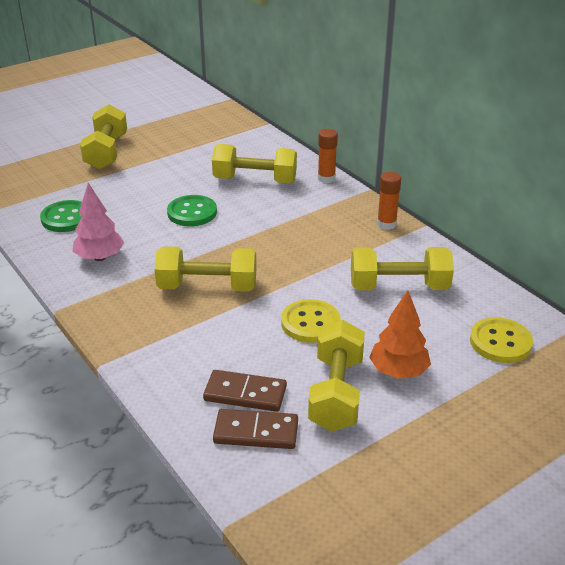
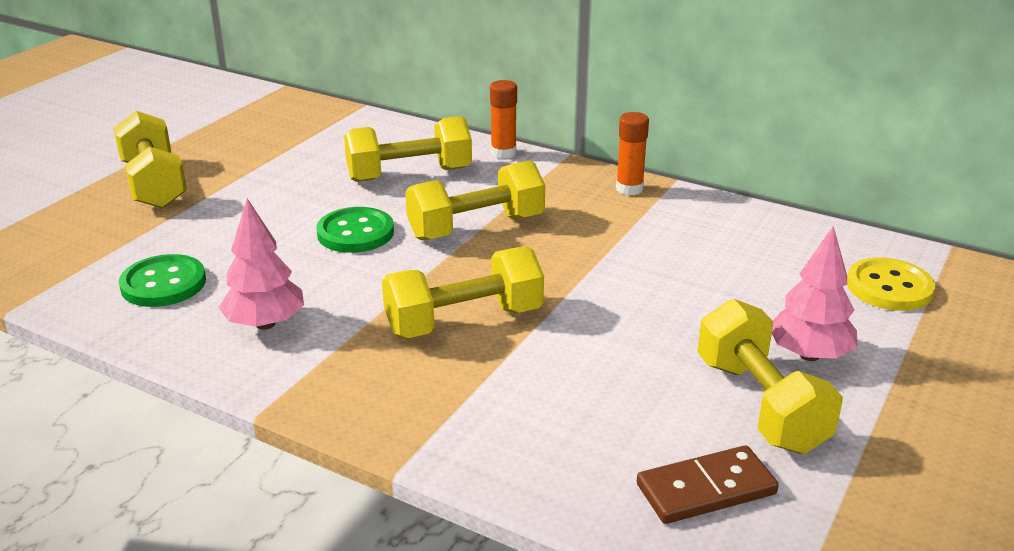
camera: 25 degrees left, 5 degrees down
(245, 394) = (644, 444): brown domino -> none
(310, 323) = (646, 328): yellow button -> none
(398, 371) = (809, 355): orange tree -> pink tree
(399, 287) = (713, 256): yellow dumbbell -> yellow dumbbell (476, 227)

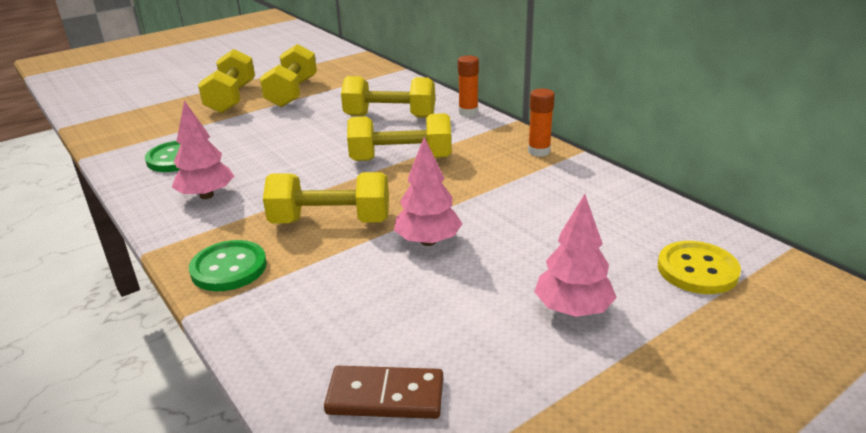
camera: 25 degrees right, 0 degrees up
(355, 233) = (318, 148): green button -> green button (229, 268)
(600, 319) = (428, 241): none -> pink tree
(760, 405) = (493, 340): yellow dumbbell -> yellow dumbbell (292, 93)

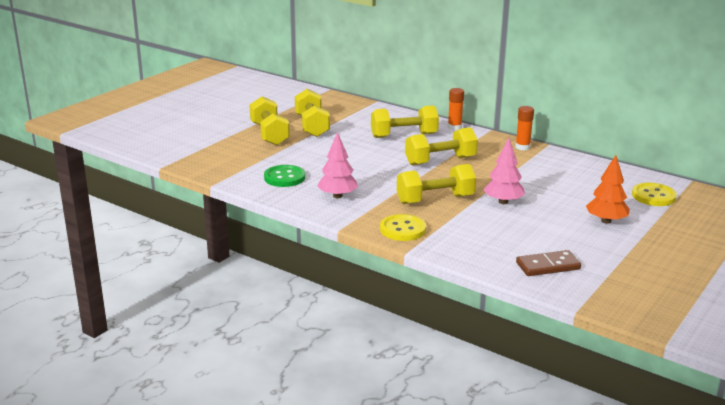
camera: 20 degrees left, 5 degrees down
(229, 268) = (402, 229): green button -> yellow button
(572, 309) = (606, 221): pink tree -> orange tree

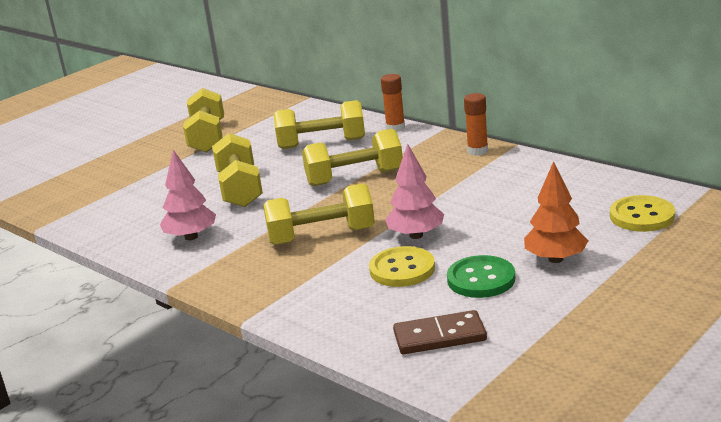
camera: 10 degrees right, 0 degrees up
(269, 134) = (147, 152): yellow dumbbell -> yellow dumbbell (240, 189)
(284, 177) = (135, 213): green button -> green button (481, 279)
(402, 229) = (255, 284): yellow button -> yellow button (402, 269)

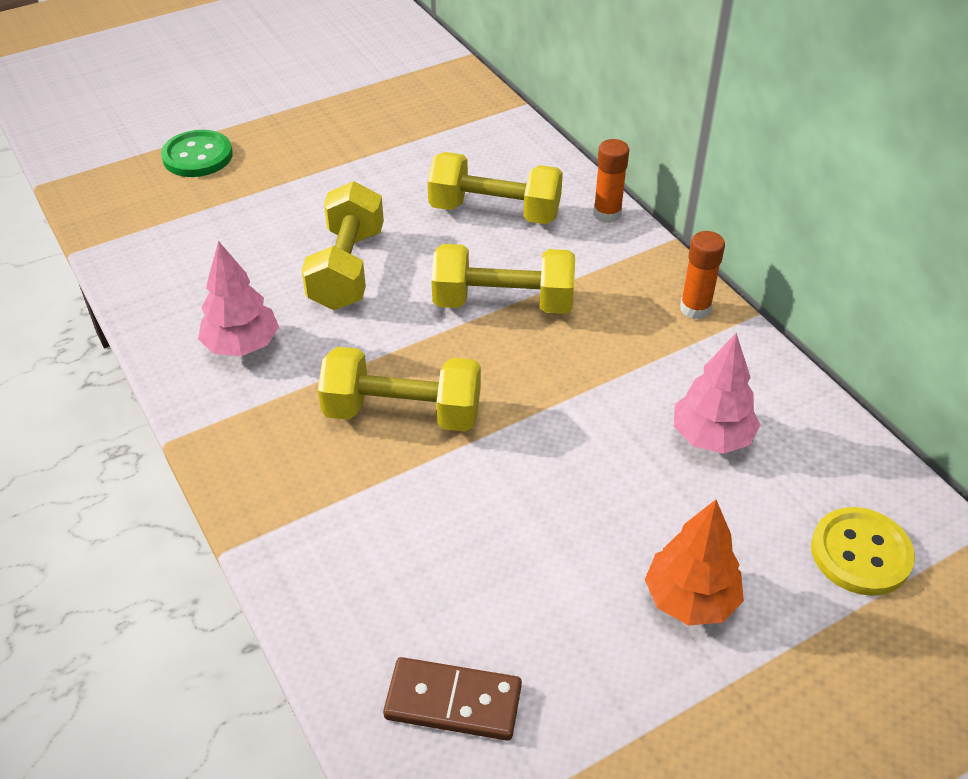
camera: 15 degrees right, 20 degrees up
(207, 137) = (357, 143): yellow dumbbell -> none
(402, 269) = (472, 530): yellow button -> none
(416, 235) = (525, 463): pink tree -> pink tree (711, 437)
(481, 279) = (566, 599): green button -> green button (197, 156)

